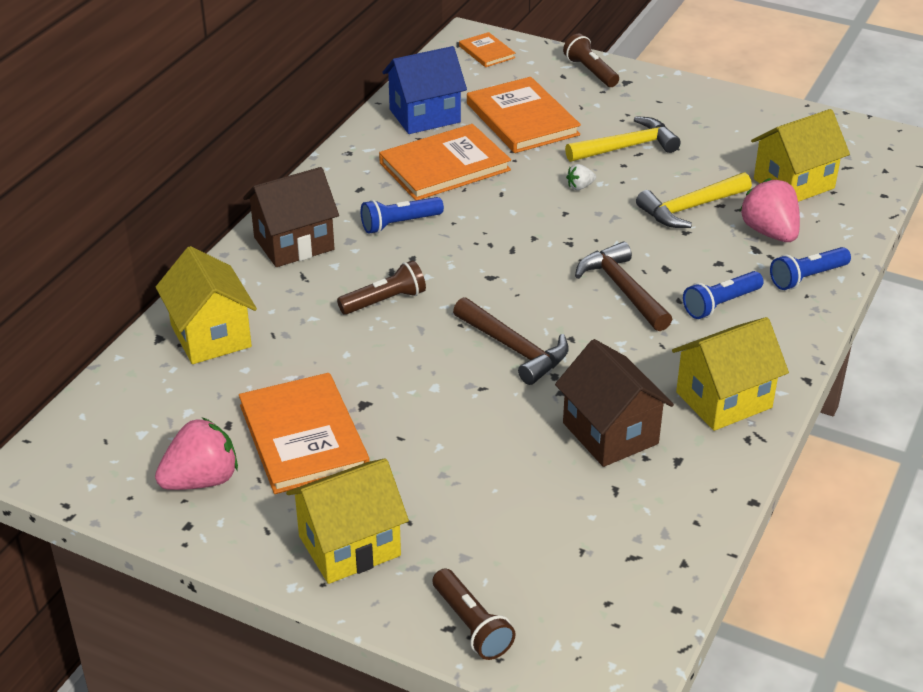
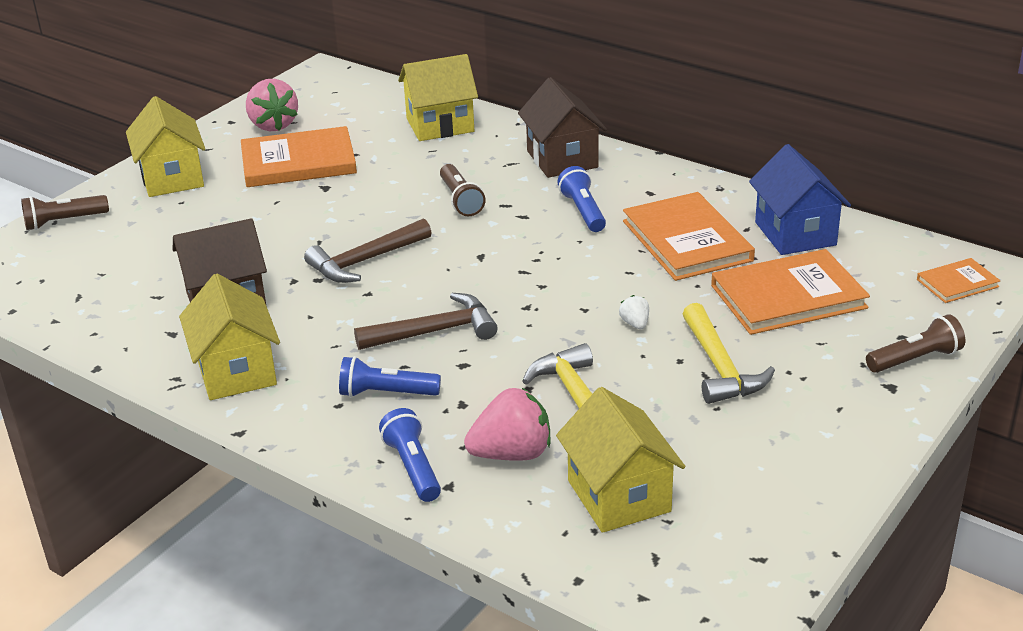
camera: 100 degrees right, 5 degrees down
(720, 304) = (386, 393): blue flashlight -> blue flashlight turned 60 degrees counterclockwise

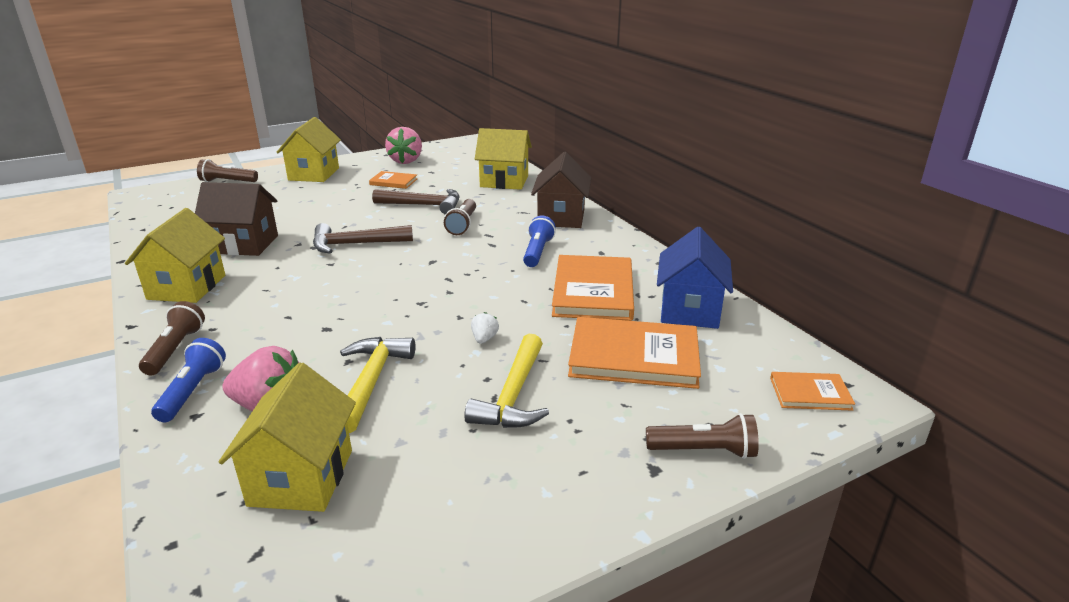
camera: 25 degrees right, 5 degrees down
(298, 162) = (393, 182): orange book -> orange book, size x0.51
(331, 438) = (175, 349): none -> brown flashlight
(386, 393) = (251, 331): blue flashlight -> none
(434, 331) = (338, 300): brown hammer -> brown hammer (423, 205)

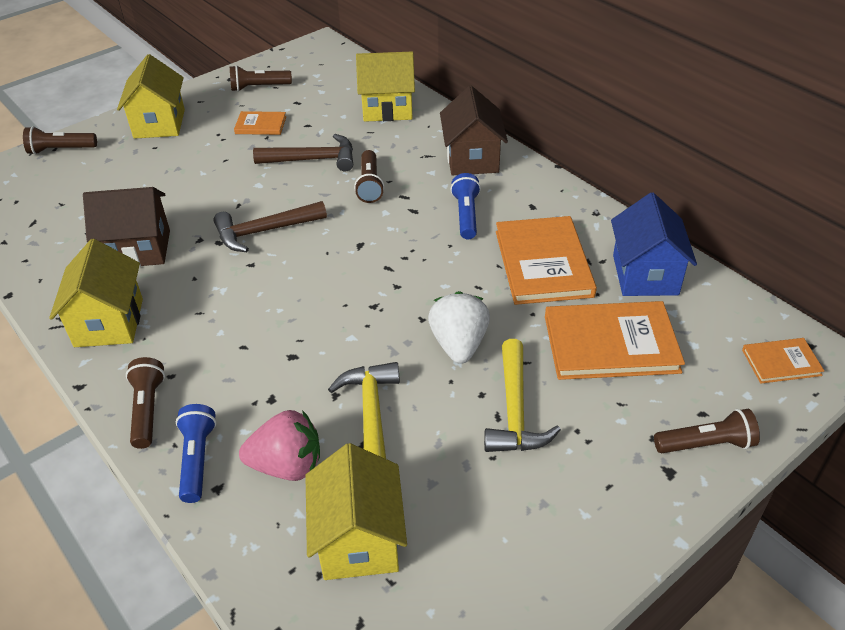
camera: 10 degrees left, 15 degrees up
(406, 161) = (259, 87): pink strawberry -> brown flashlight
(484, 339) = (459, 344): white strawberry -> white strawberry, size x2.13

